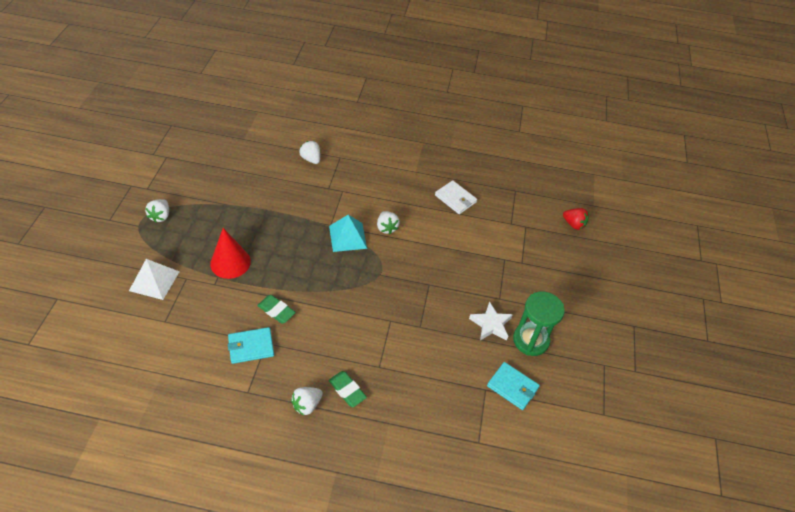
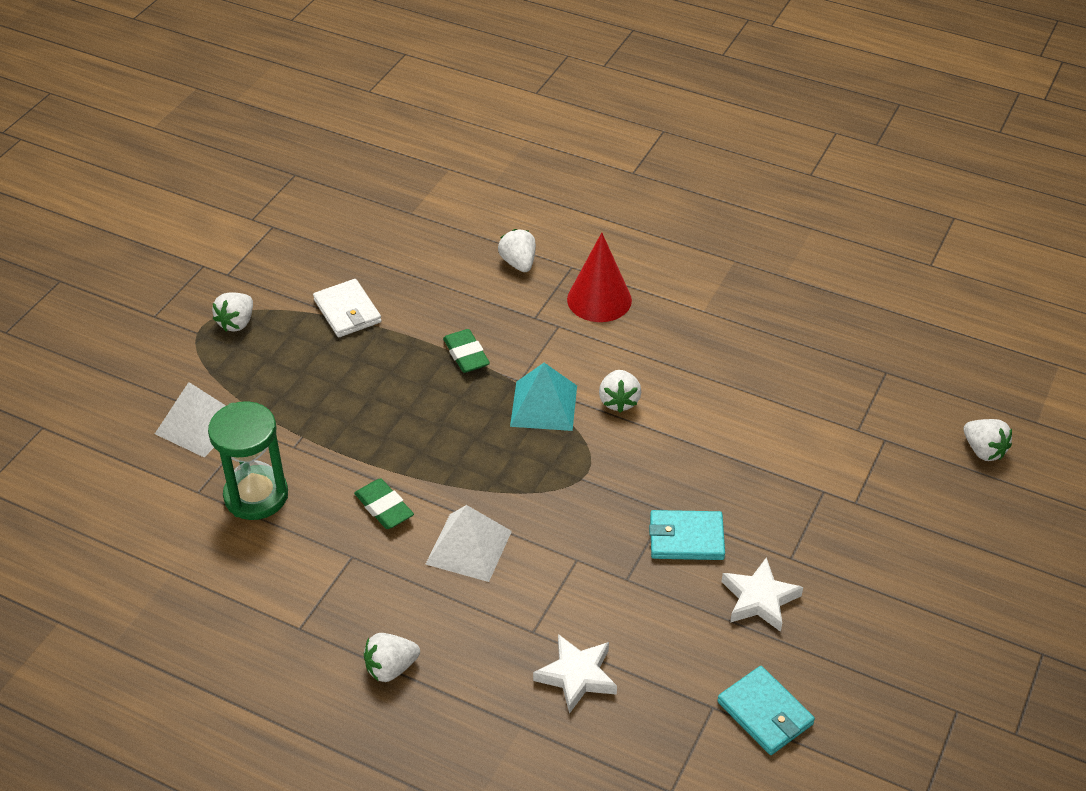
camera: 20 degrees right, 5 degrees down
(230, 262) = (330, 416): red cone -> red cone (599, 299)
(251, 346) = (325, 557): turquoise wallet -> turquoise wallet (686, 538)
(330, 325) = (468, 547): none -> white pyramid
(347, 390) = (465, 659): green eraser -> green eraser (466, 355)
(410, 387) = (577, 676): none -> white star
(455, 199) = (764, 370): white wallet -> white wallet (347, 311)
(530, 340) = (826, 640): green hourglass -> green hourglass (256, 496)
(573, 224) = (983, 450): red strawberry -> white strawberry

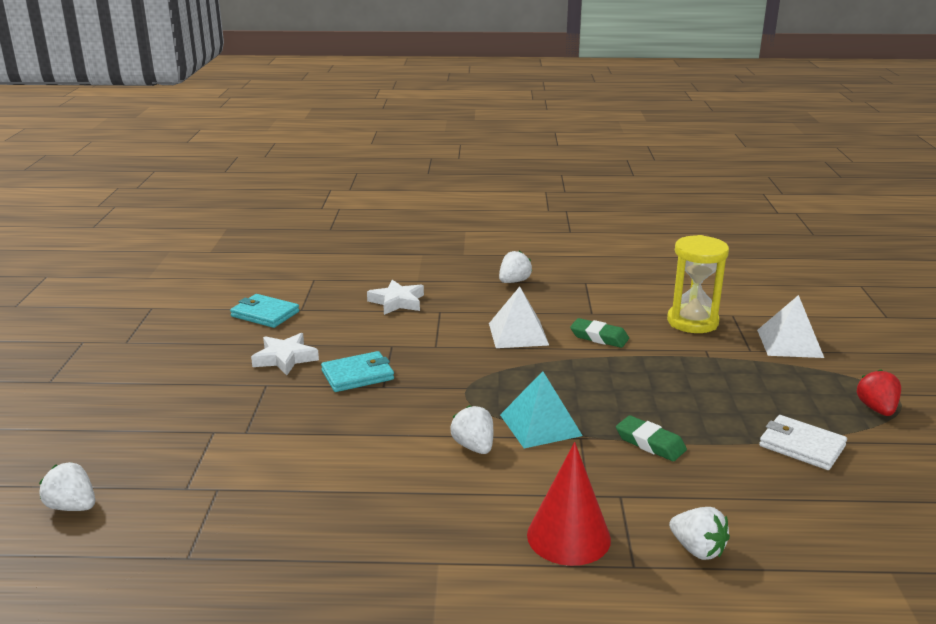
camera: 155 degrees right, 20 degrees down
(237, 323) = (876, 409): white strawberry -> red strawberry
(256, 496) = (692, 322): green hourglass -> yellow hourglass

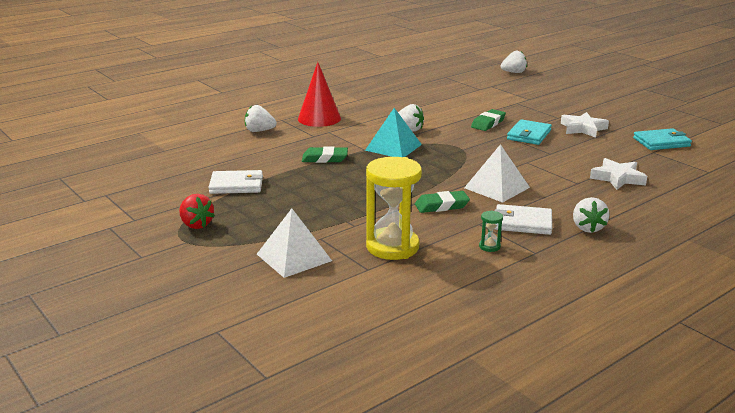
camera: 140 degrees right, 0 degrees up
(361, 412) = (488, 123): none -> green eraser
(555, 301) = (522, 223): none -> white wallet
(613, 296) = (489, 246): none -> green hourglass

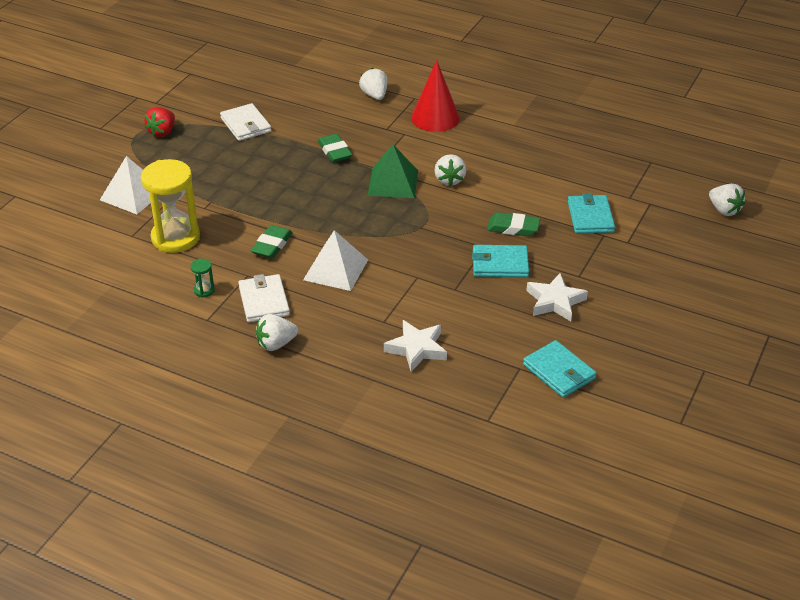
camera: 65 degrees right, 15 degrees up
(393, 147) = (393, 182): turquoise pyramid -> green pyramid
(441, 206) = (272, 245): green eraser -> green eraser turned 60 degrees clockwise
(493, 102) = (590, 217): none -> turquoise wallet

